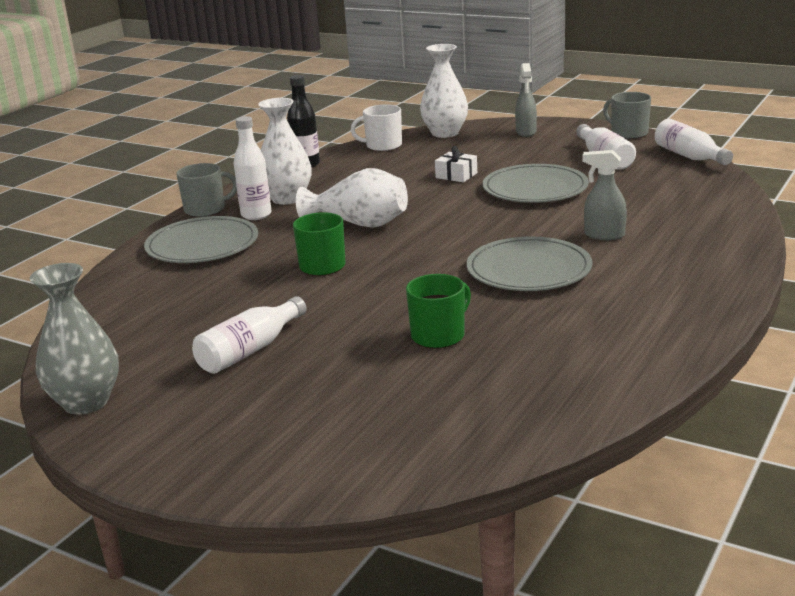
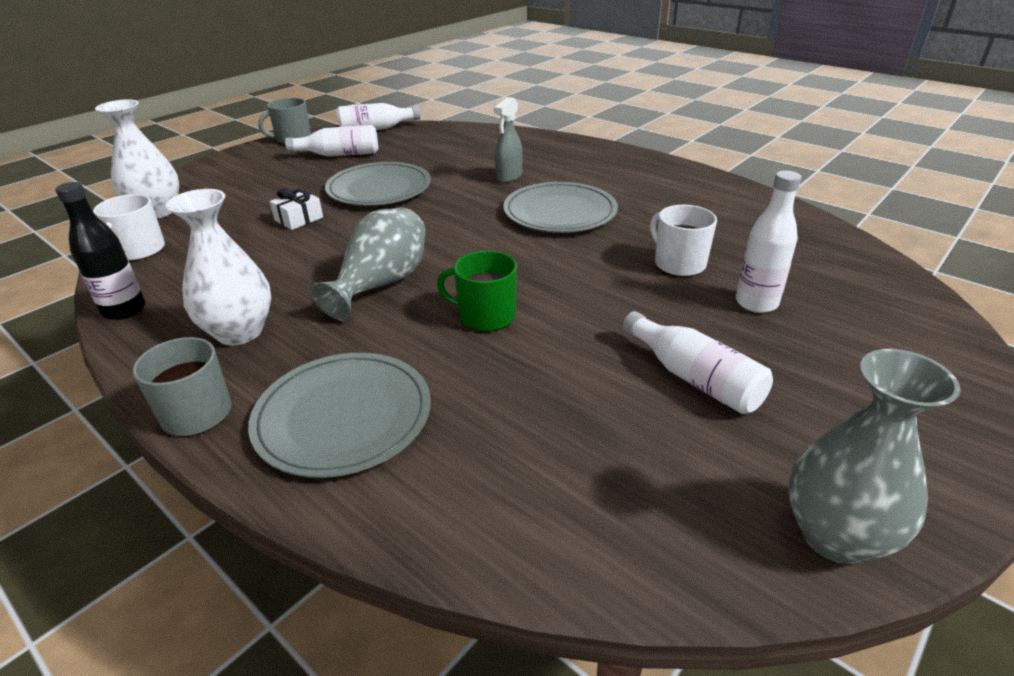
camera: 80 degrees left, 10 degrees up
(256, 215) = (273, 361): white bottle -> white bottle (756, 303)
(359, 224) = (381, 284): white vase -> grey vase
(439, 335) = (678, 264): green mug -> white mug
(526, 132) = (223, 175): grey spray bottle -> none

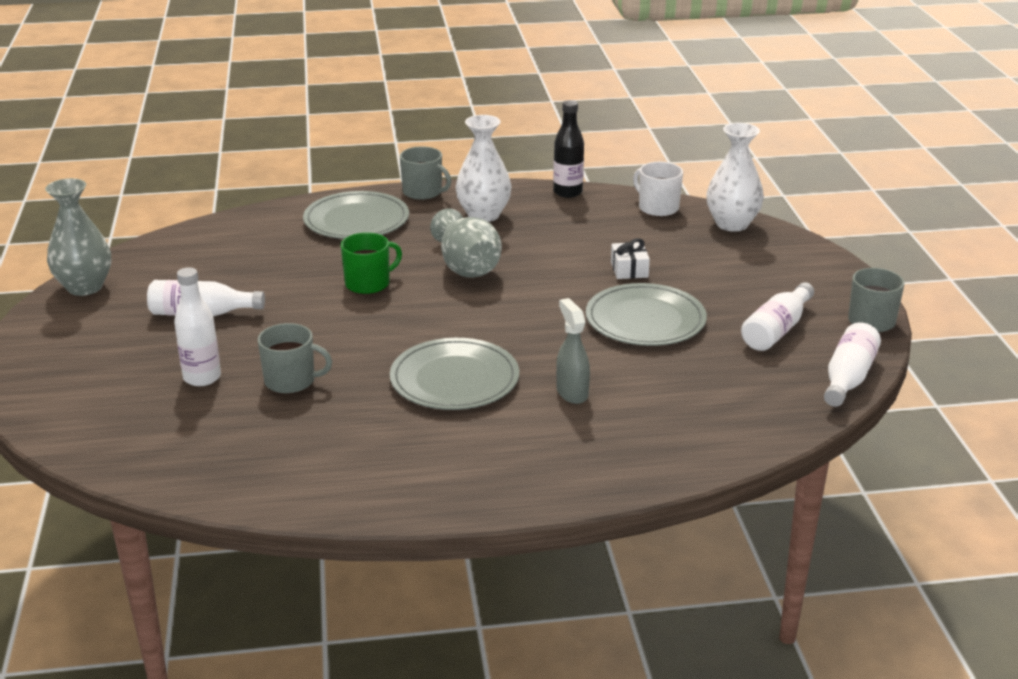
camera: 130 degrees right, 5 degrees down
(678, 264) = (291, 381): white mug -> grey mug

